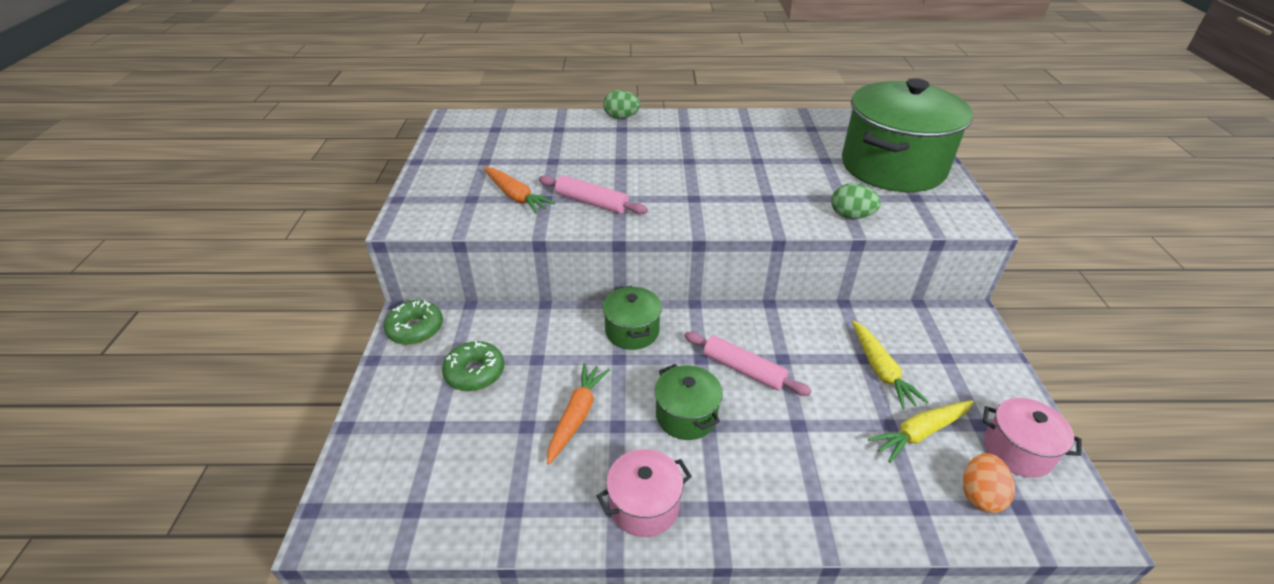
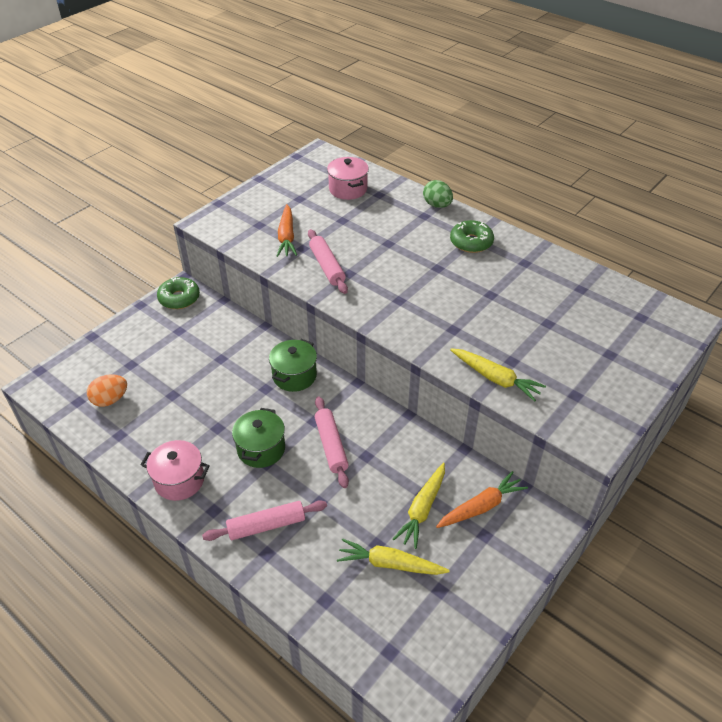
camera: 40 degrees right, 5 degrees up
(475, 372) = (180, 345): green donut -> green donut (471, 242)
(577, 415) = (203, 407): orange carrot -> orange carrot (481, 506)
(784, 482) = (266, 526): none -> pink rolling pin
(851, 216) = (495, 379): green egg -> yellow carrot
(892, 167) = (599, 359): green pot -> none
(980, 495) = (373, 625): orange egg -> orange egg (110, 400)
(1017, 450) = (441, 624): pink pot -> pink pot (348, 189)

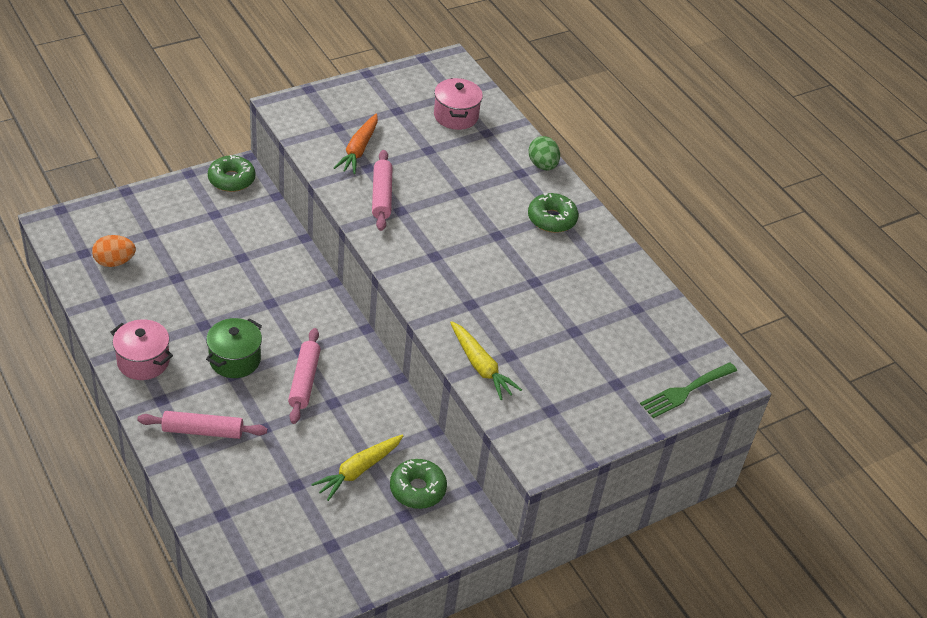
camera: 15 degrees right, 0 degrees up
(294, 376) = (306, 300): green pot -> none
(390, 564) = (298, 506): yellow carrot -> none
(481, 506) = (417, 489): orange carrot -> green donut
(665, 341) = (685, 391): none -> green fork

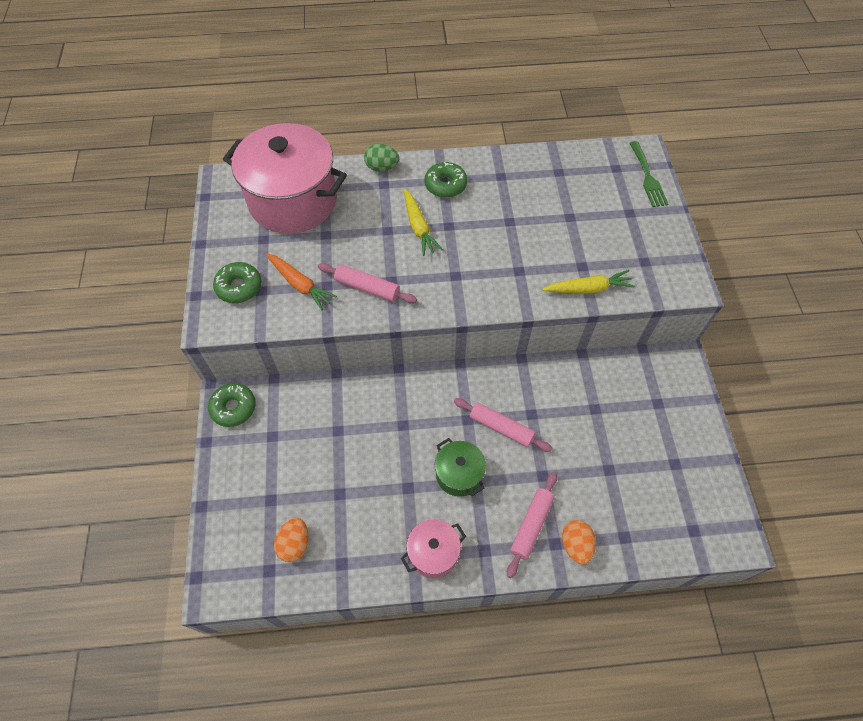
camera: 60 degrees left, 15 degrees up
(195, 473) = (576, 545): none -> orange egg
(358, 471) = (607, 420): yellow carrot -> yellow carrot (419, 227)
(417, 489) = (635, 385): green donut -> green donut (239, 287)
(456, 116) = (293, 201): pink pot -> pink pot, size x2.14

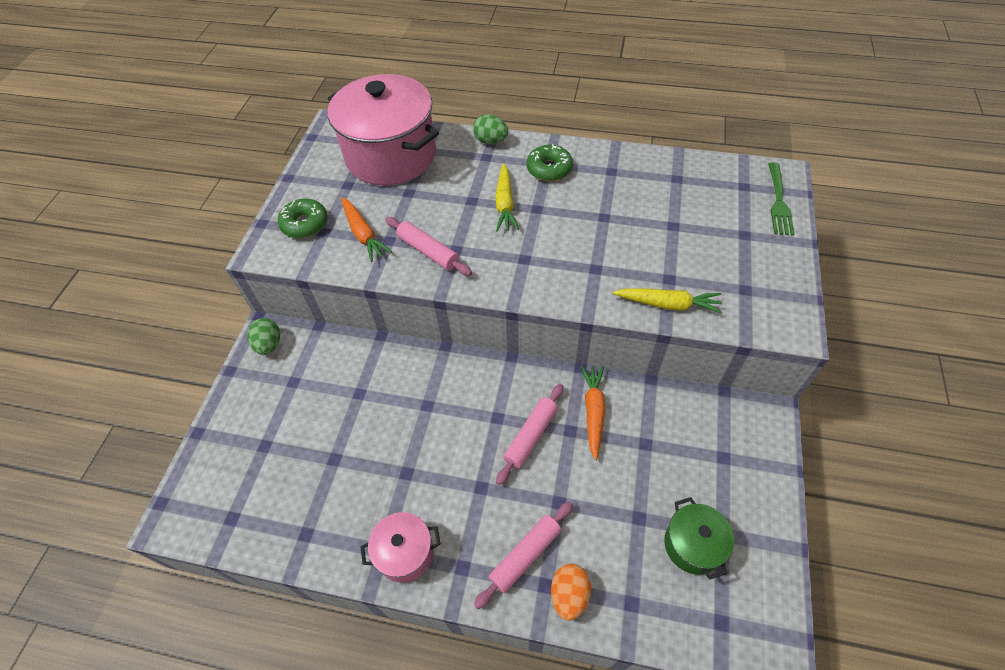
camera: 20 degrees right, 5 degrees down
(233, 408) = (269, 344): green donut -> green egg
(294, 544) = (268, 498): orange egg -> none
(459, 474) = (466, 474): green pot -> green pot (692, 545)
(501, 427) = (531, 436): pink rolling pin -> pink rolling pin turned 75 degrees clockwise
(545, 393) = (593, 411): none -> orange carrot

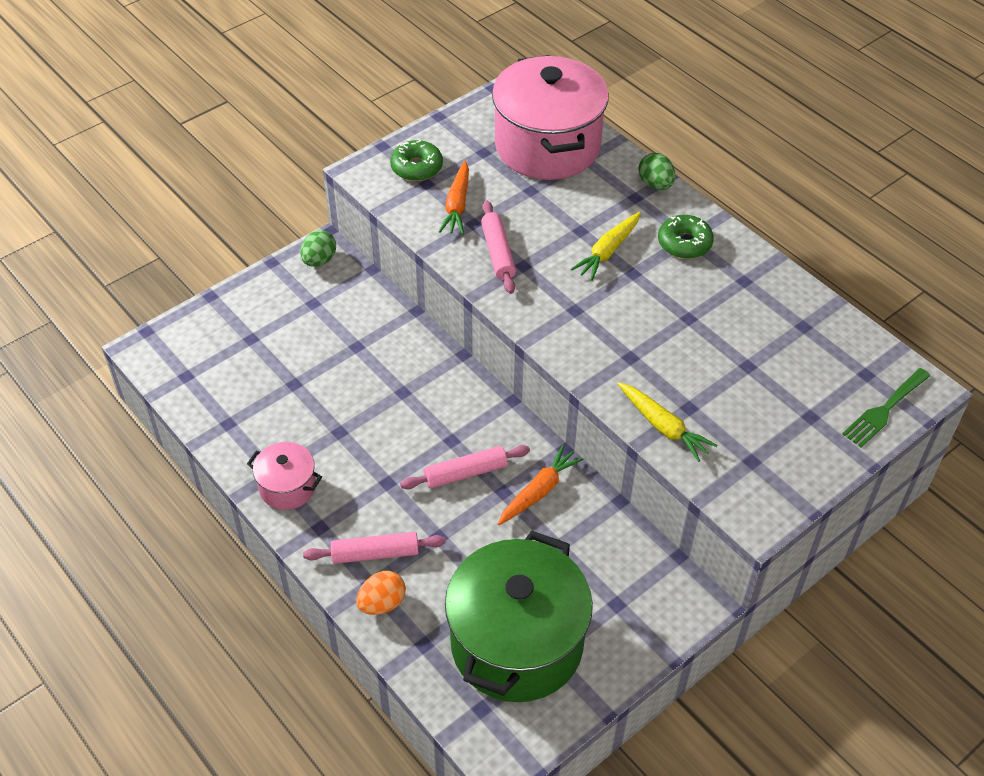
camera: 35 degrees right, 5 degrees down
(692, 545) = (516, 643): green pot -> green pot, size x2.14

